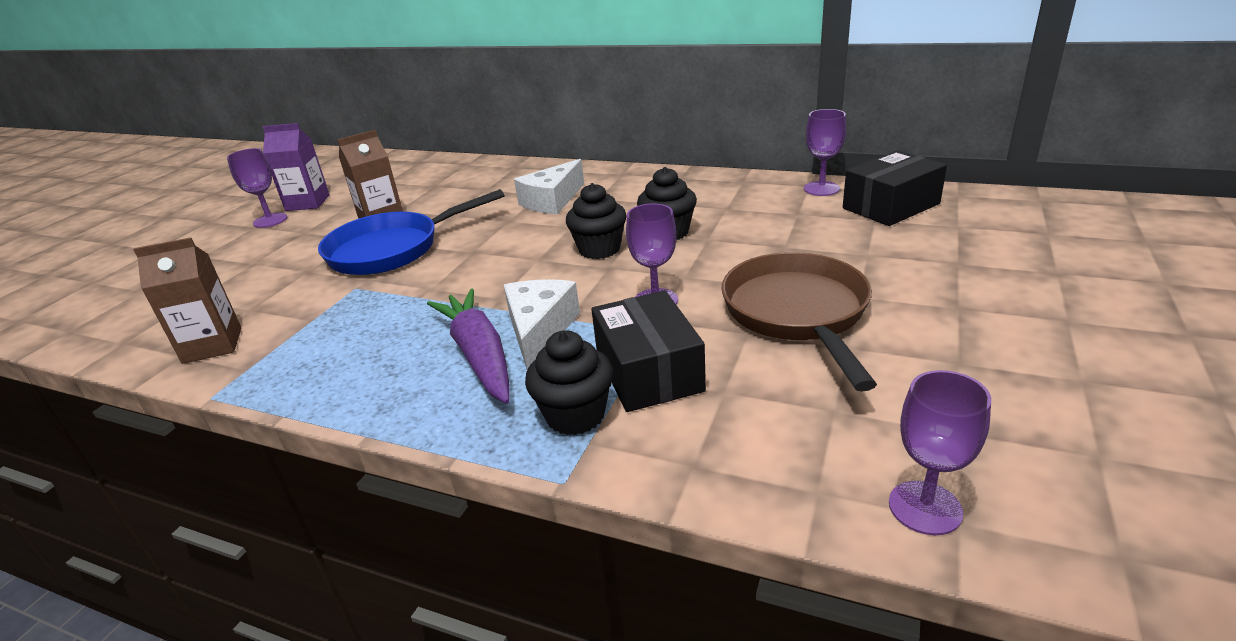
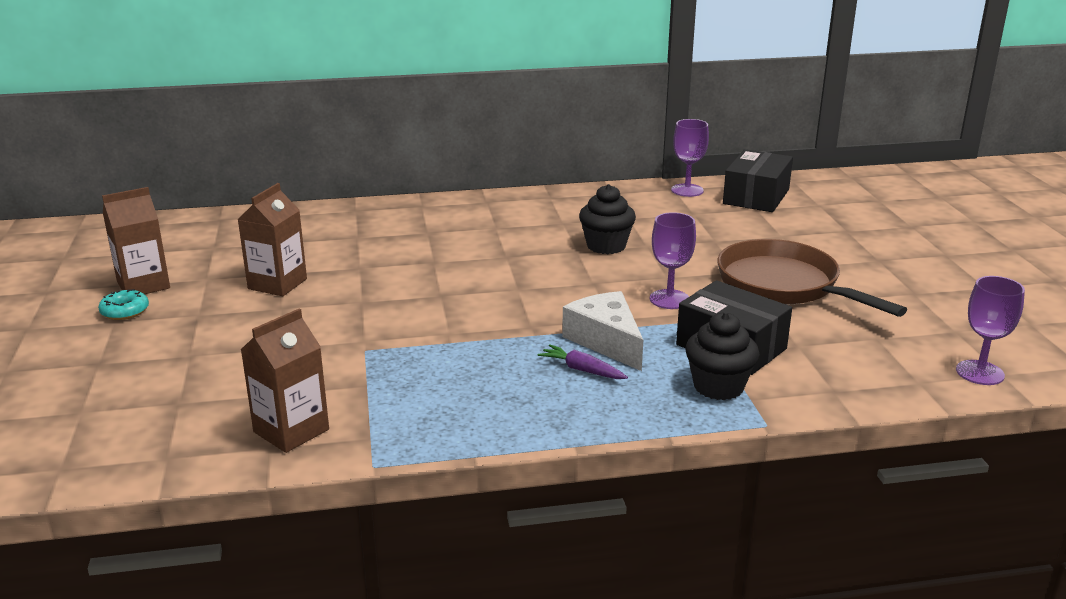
camera: 35 degrees left, 5 degrees down
(270, 220) = (125, 311): purple goblet -> turquoise donut
(307, 203) = (143, 285): purple carton -> brown carton
(392, 249) = (346, 309): blue pan -> none
(479, 355) = (582, 370): purple carrot -> purple carrot, size x0.50
(552, 201) = (452, 236): white cheese -> none
(599, 249) = (564, 270): black cupcake -> none

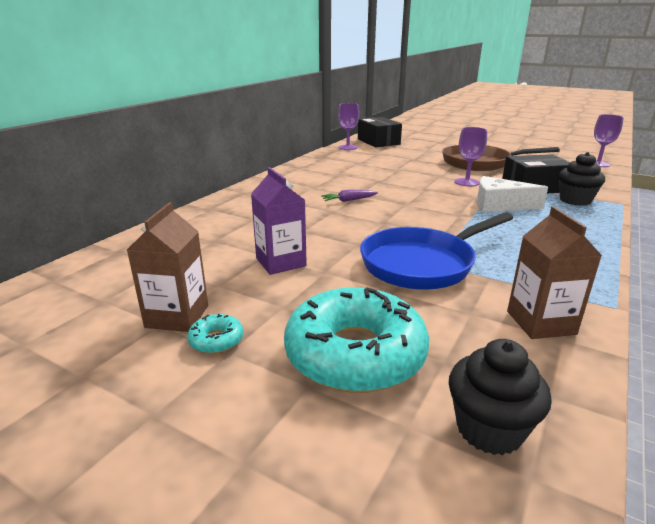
camera: 50 degrees left, 0 degrees up
(154, 365) = (355, 354): none -> turquoise donut
(277, 284) = (281, 262): brown carton -> purple carton
(356, 344) = (423, 263): none -> blue pan
(582, 370) = (529, 219): purple carrot -> purple carrot (348, 200)
(606, 246) = (384, 175): black cupcake -> black cupcake (489, 429)

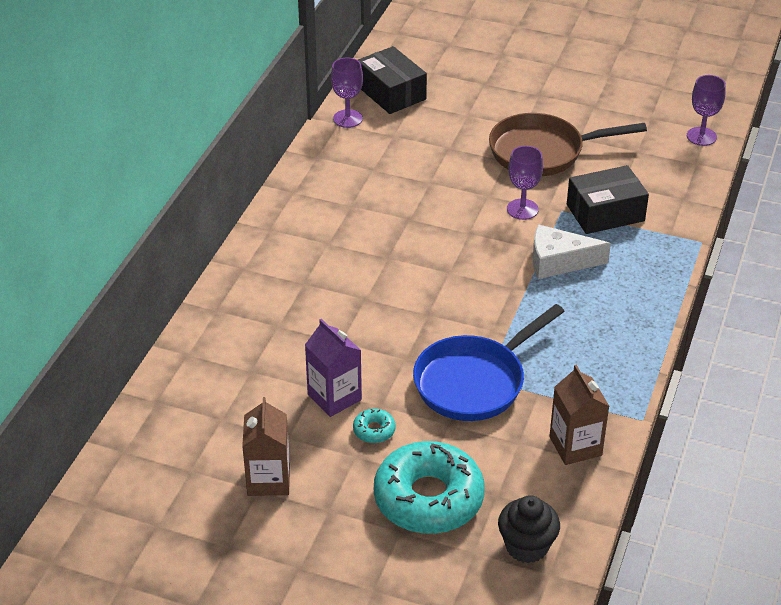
camera: 10 degrees left, 15 degrees up
(216, 340) = (314, 500): turquoise donut -> turquoise donut (374, 430)
(348, 200) = (379, 272): purple carrot -> none
(575, 200) = (648, 240): black cupcake -> none

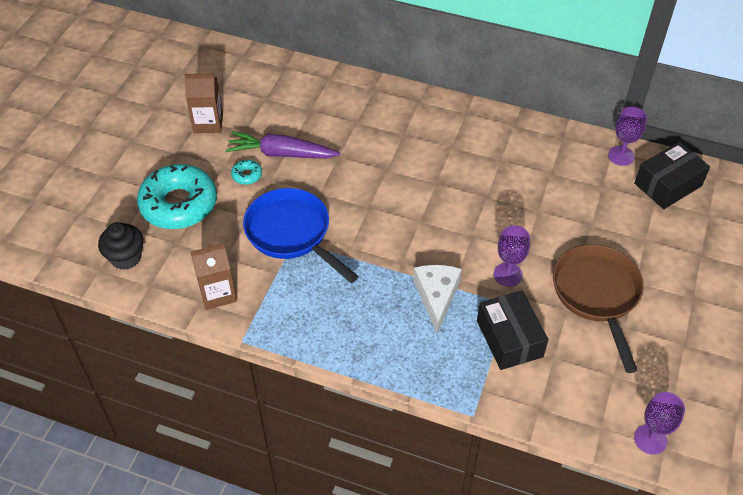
camera: 90 degrees right, 10 degrees up
(334, 397) = (281, 154): purple carton -> purple carrot

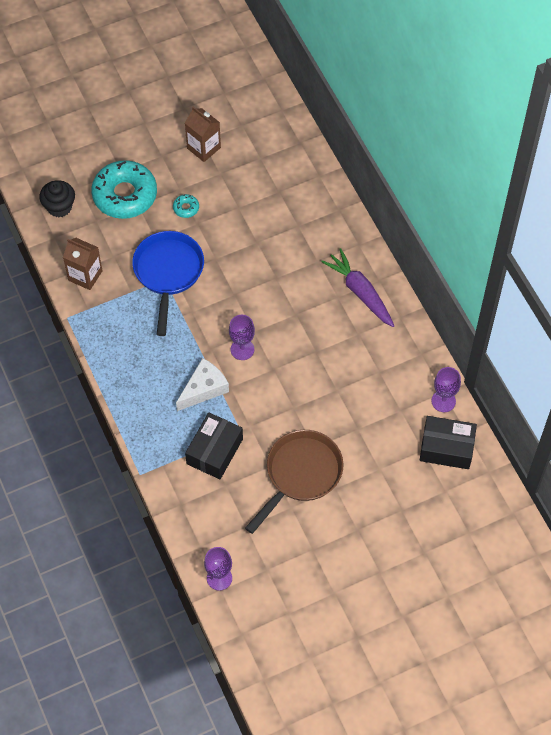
camera: 45 degrees right, 10 degrees up
(281, 154) = (224, 210): purple carrot -> purple carrot (360, 292)
(508, 274) = (263, 413): purple goblet -> purple goblet (242, 349)

